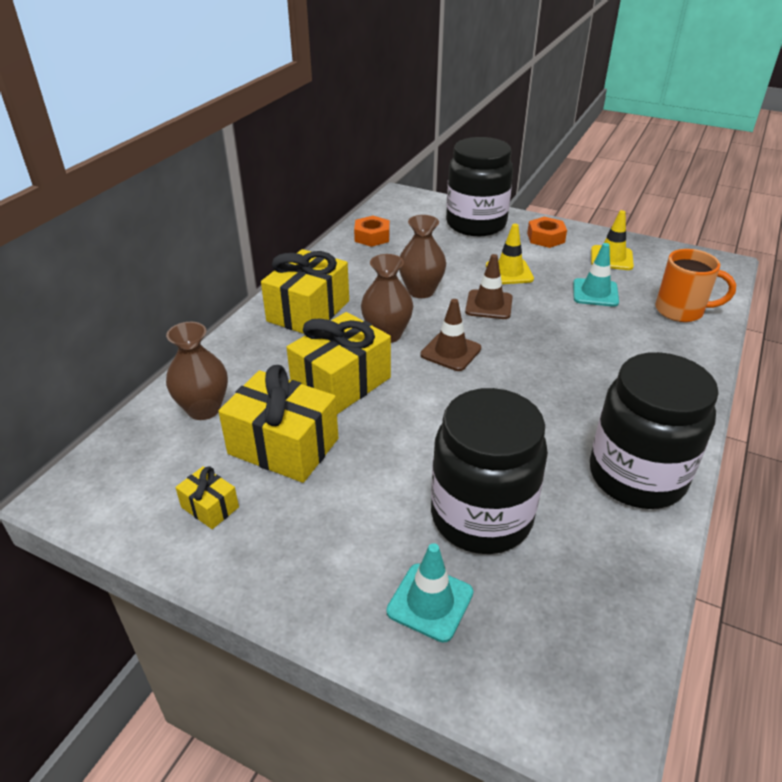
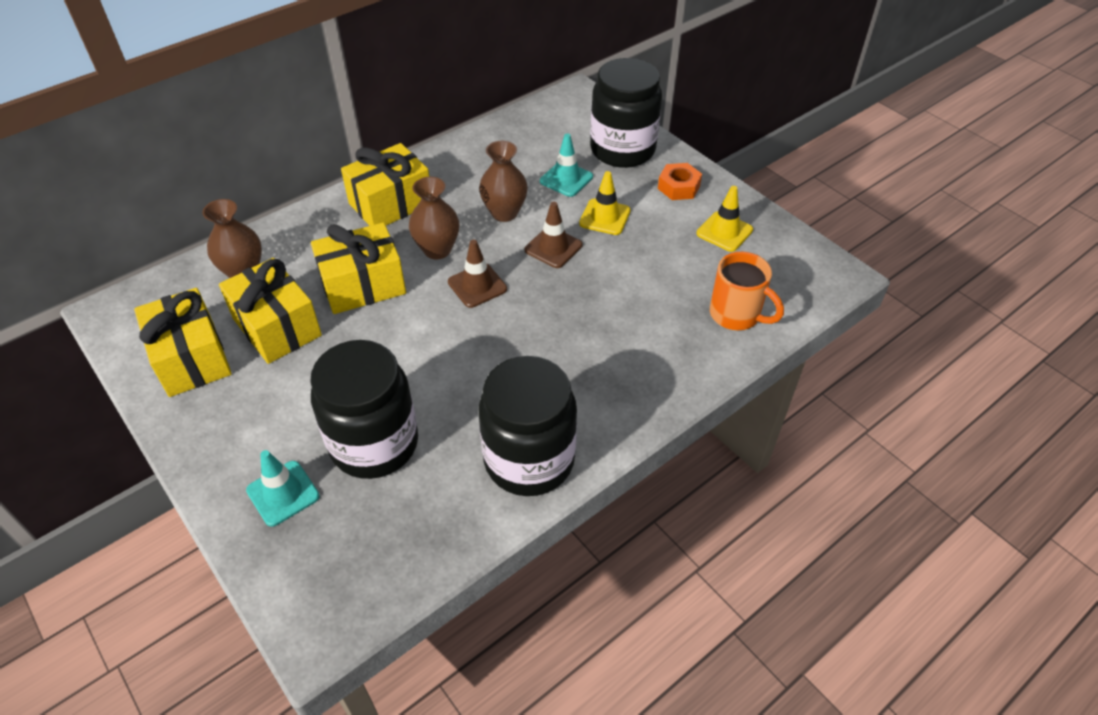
camera: 25 degrees right, 10 degrees up
(210, 507) = (191, 358): yellow gift -> yellow gift, size x2.09
(372, 237) = (509, 137): orange nut -> none
(595, 293) = (668, 267): turquoise traffic cone -> turquoise traffic cone (566, 179)

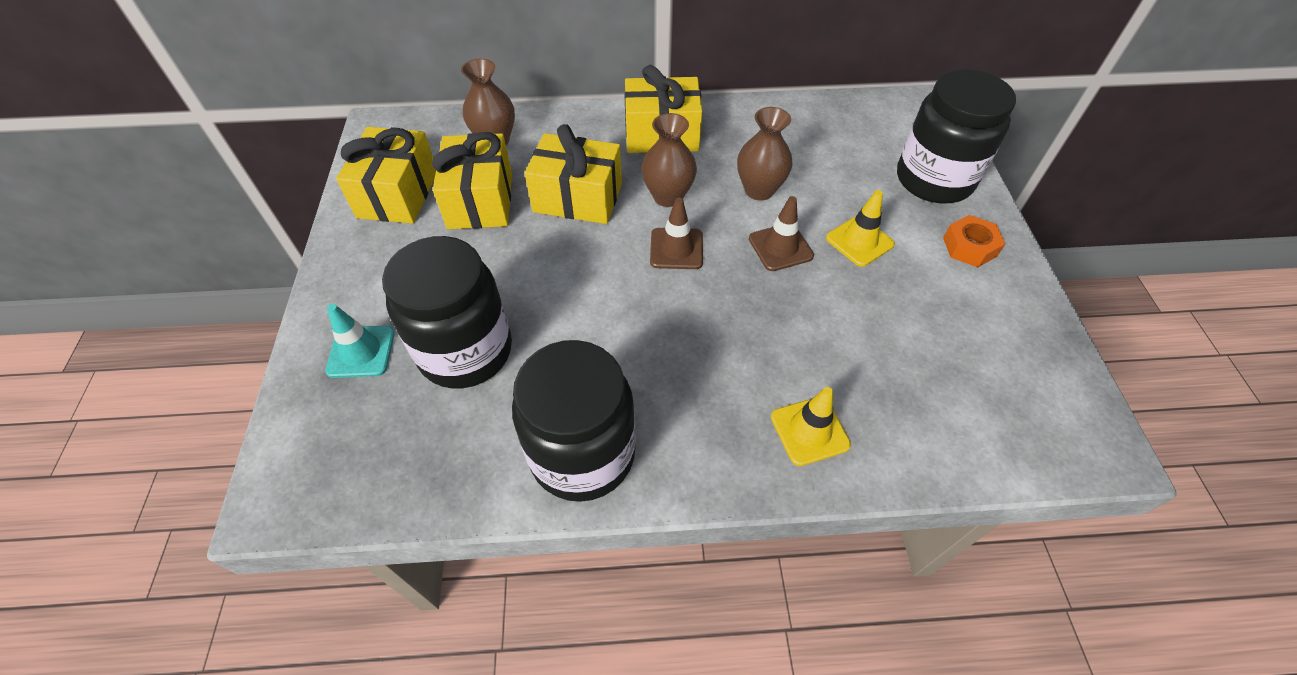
camera: 35 degrees right, 5 degrees up
(566, 179) = (848, 184): turquoise traffic cone -> none
(724, 232) = (988, 322): yellow traffic cone -> yellow traffic cone (809, 431)
(736, 315) = (930, 425): orange mug -> none

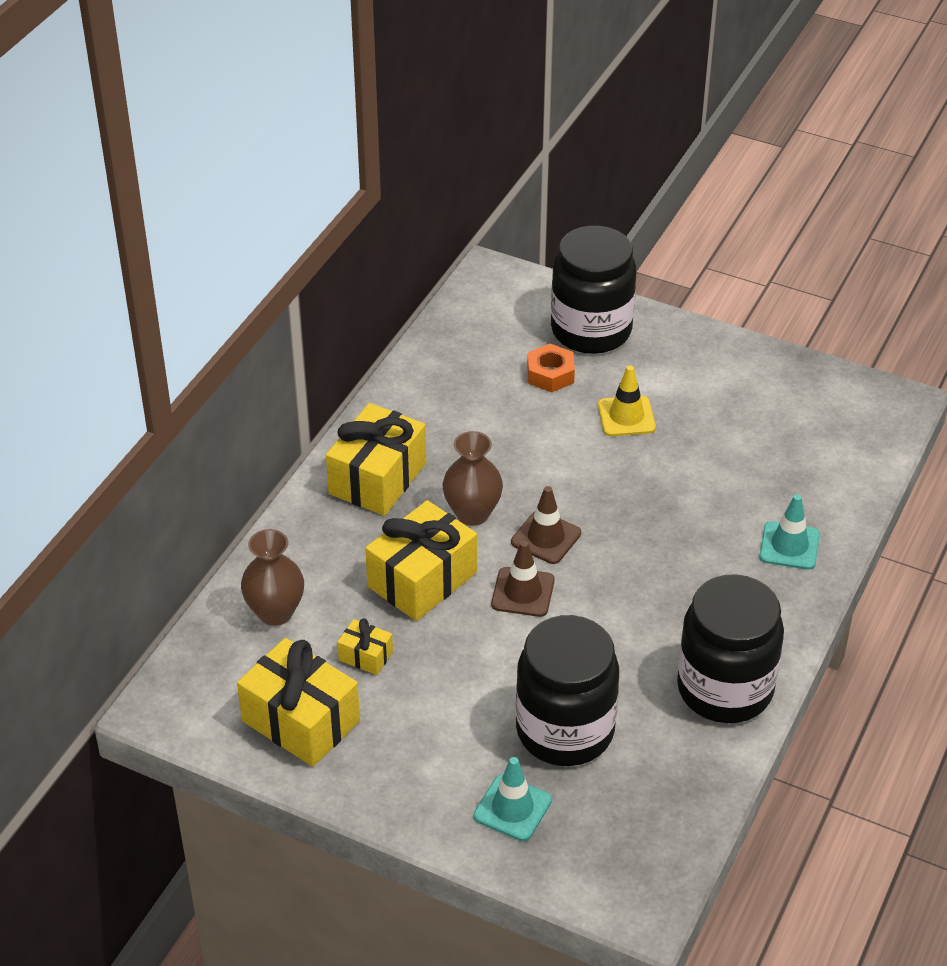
camera: 60 degrees left, 10 degrees down
(480, 200) = (365, 656): yellow gift -> yellow gift, size x0.48
(759, 190) = (514, 447): brown vase -> none
(780, 247) = (596, 469): brown traffic cone -> brown traffic cone (523, 592)
(809, 431) = (789, 546): yellow traffic cone -> turquoise traffic cone
(969, 247) = (681, 356): orange nut -> orange nut (550, 374)

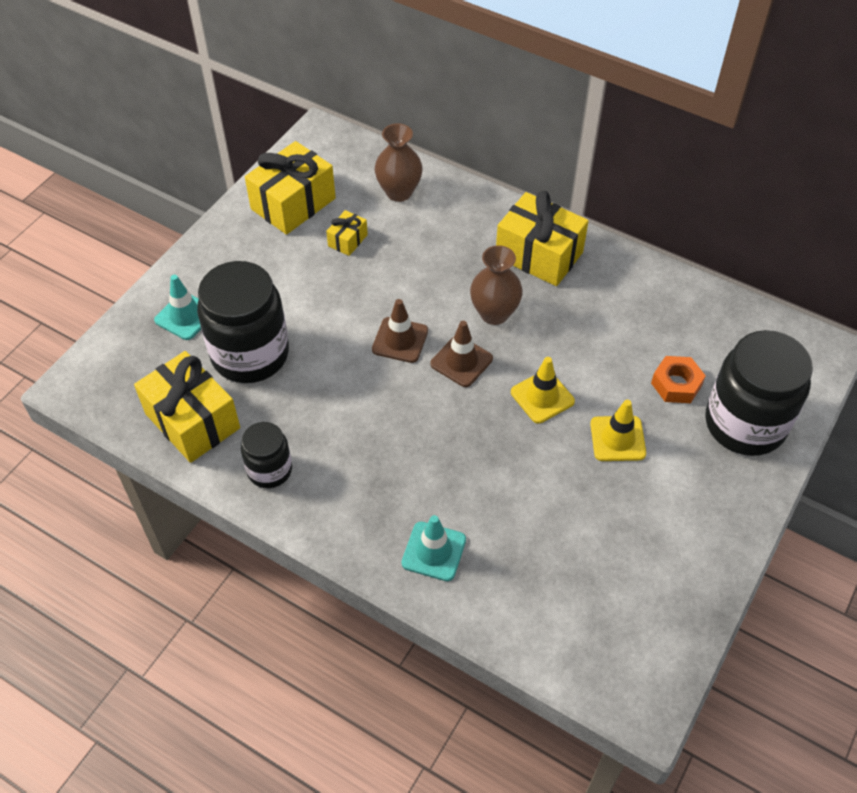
camera: 95 degrees right, 10 degrees up
(422, 579) = (422, 277): yellow gift -> yellow gift (192, 421)
(583, 472) = (542, 397): none -> yellow traffic cone
(725, 689) = (269, 470): black jar -> black jar, size x0.54

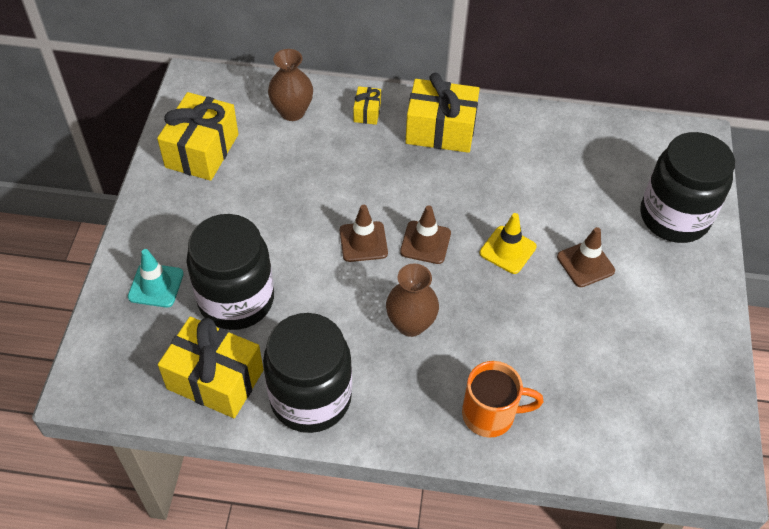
camera: 25 degrees left, 0 degrees up
(269, 470) = (310, 398): black jar -> black jar, size x1.86
(347, 240) = (269, 168): yellow gift -> yellow gift (367, 112)
(434, 551) = (490, 415): turquoise traffic cone -> orange mug
(494, 313) = (430, 192): brown vase -> brown vase (410, 324)
(617, 439) = (585, 264): yellow traffic cone -> brown traffic cone
(676, 384) = (606, 203): orange nut -> none

